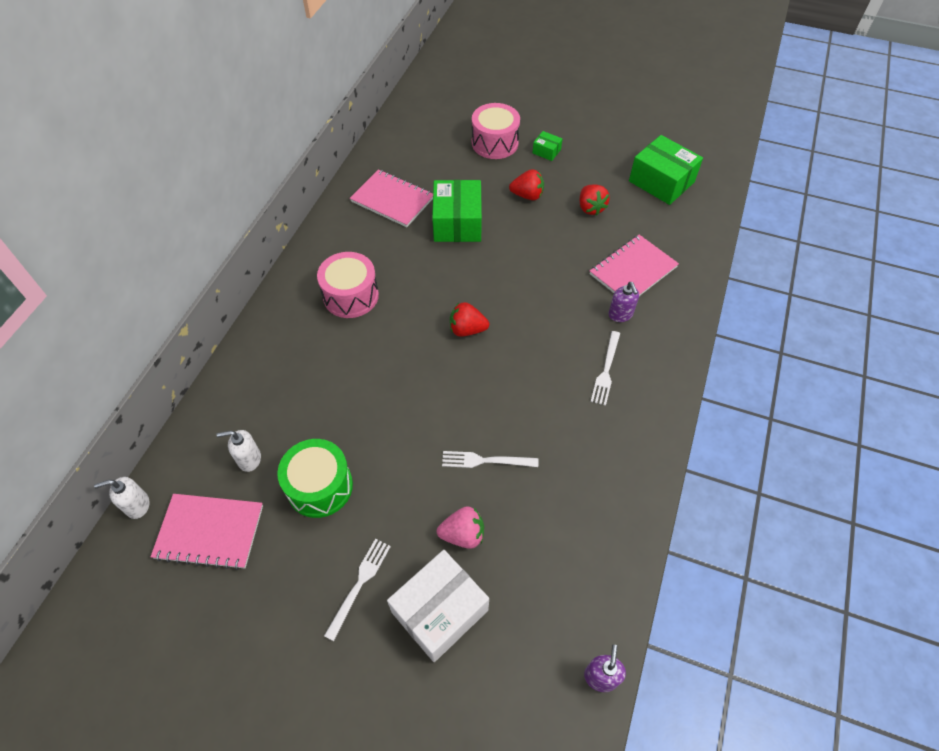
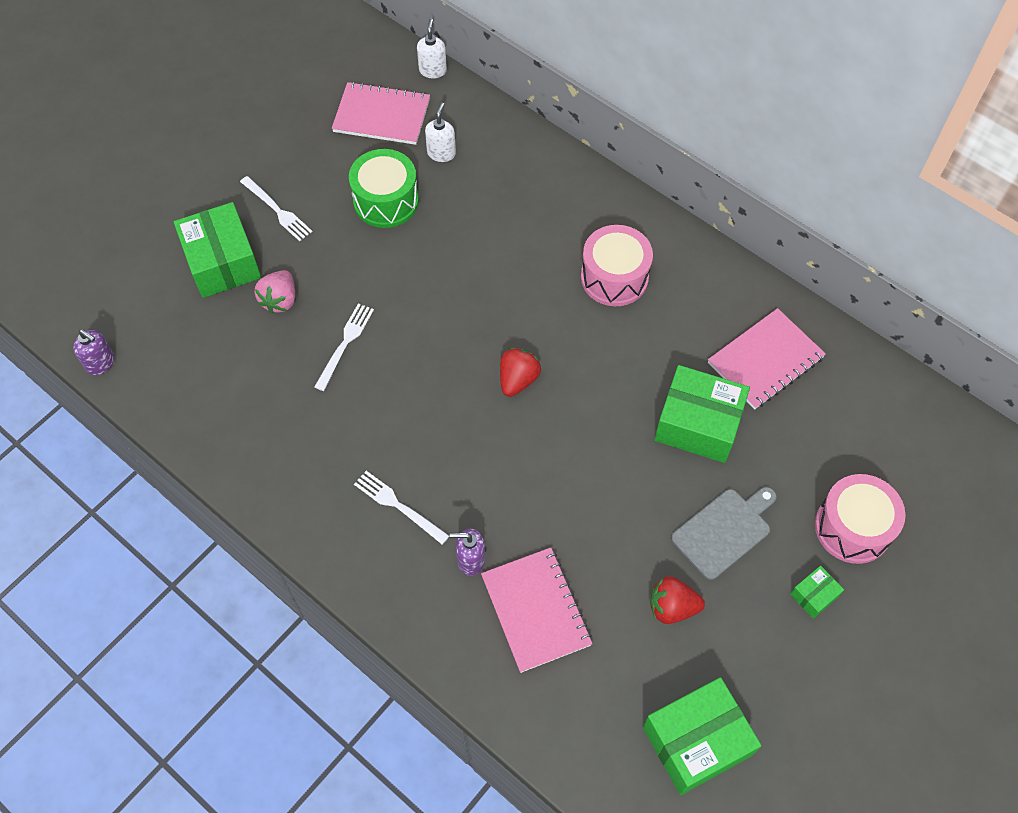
camera: 110 degrees right, 5 degrees up
(209, 532) = (381, 115): pink notebook -> pink notebook turned 75 degrees clockwise
(439, 611) = (222, 262): white box -> green box
(527, 195) = (724, 531): red strawberry -> grey cutting board

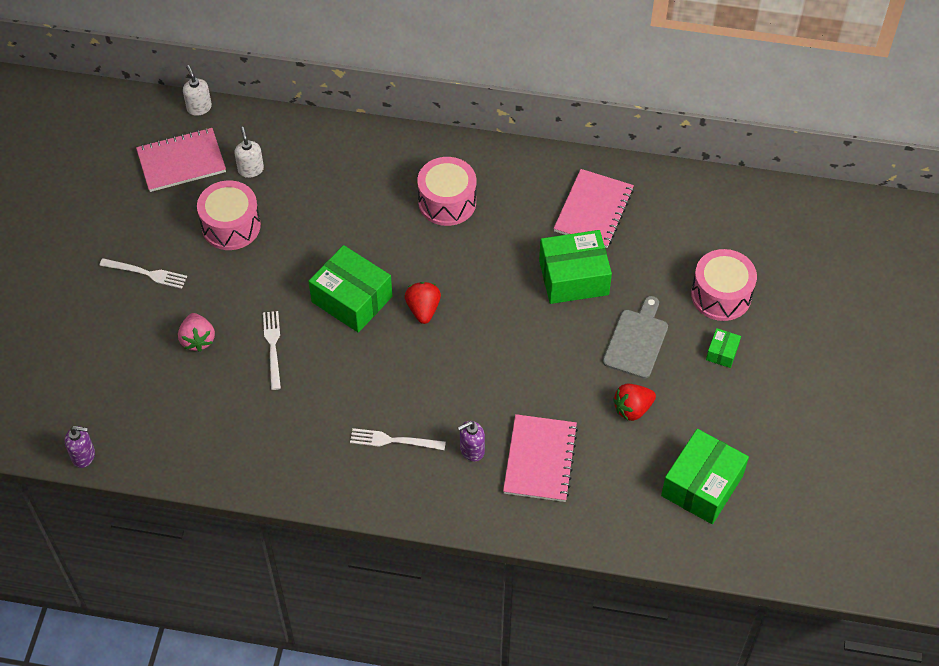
camera: 30 degrees left, 5 degrees down
(222, 262) = (129, 333): green box -> green box (352, 299)
(386, 201) = (231, 226): green drum -> pink drum
(536, 610) = (540, 459): pink notebook -> pink notebook turned 60 degrees clockwise

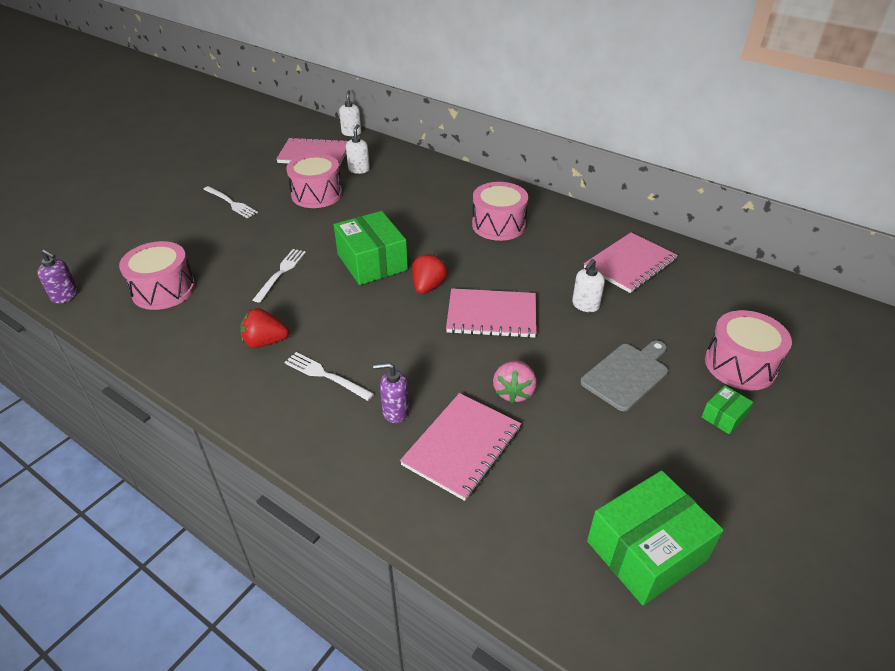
camera: 25 degrees right, 15 degrees down
(174, 411) = (163, 290): none -> pink drum
(198, 340) = (228, 251): pink strawberry -> pink strawberry (514, 392)
(498, 321) = (491, 315): none -> pink notebook
(573, 277) = (585, 305): green box -> white soap dispenser
(632, 409) = (593, 435): red strawberry -> red strawberry (265, 342)

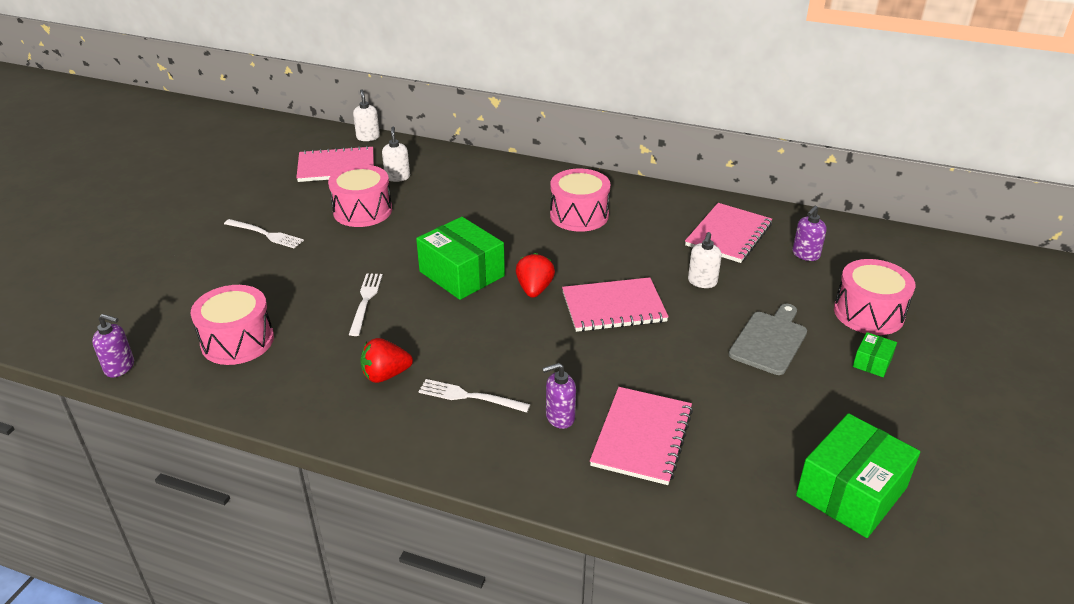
camera: 15 degrees left, 5 degrees down
(514, 392) = (669, 377): pink strawberry -> none
(698, 295) = (805, 255): none -> purple soap dispenser

